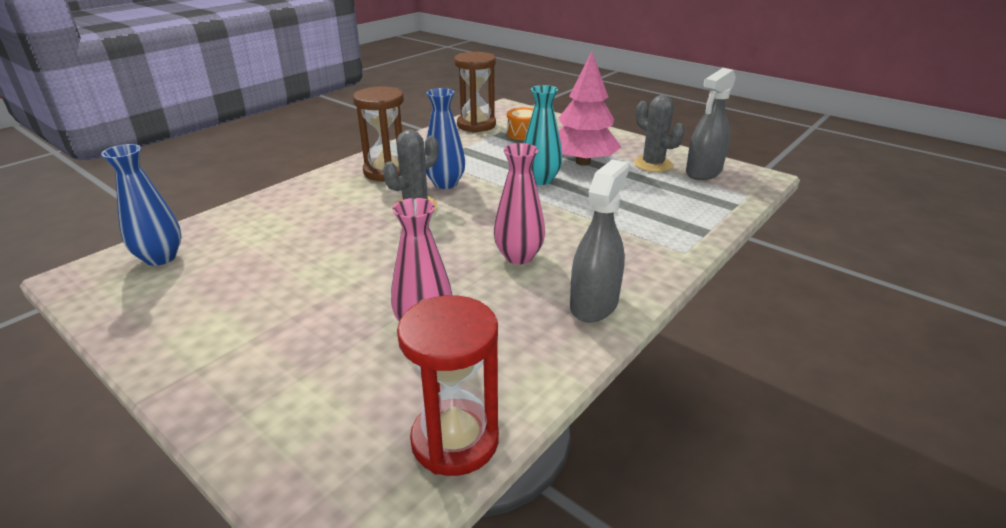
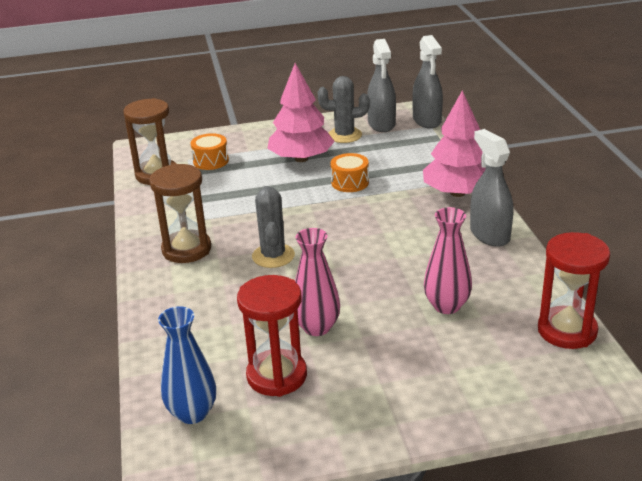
camera: 50 degrees left, 0 degrees up
(234, 275) = (277, 376): none -> red hourglass
(445, 184) = (251, 229): blue vase -> none
(519, 256) = (403, 239): pink vase -> pink vase (317, 327)
(540, 180) = (305, 187): turquoise vase -> none
(578, 195) = (350, 182): none -> orange drum
(647, 255) = (457, 193): none -> pink tree
(753, 189) = (427, 120): none -> grey spray bottle

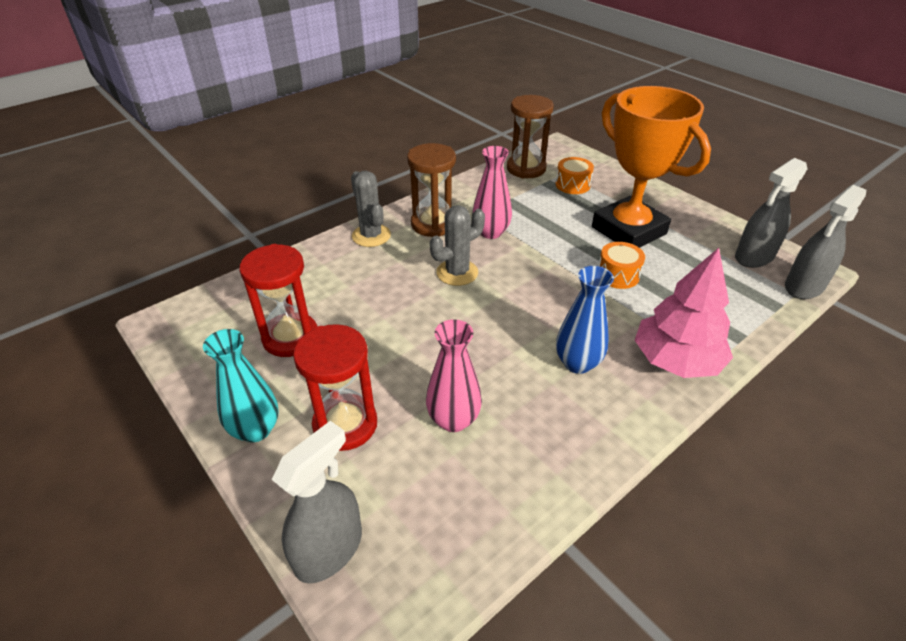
camera: 60 degrees right, 10 degrees up
(192, 413) = (228, 309): blue vase -> blue vase (577, 363)
(301, 159) = (628, 230): pink tree -> orange trophy
(317, 327) = (368, 337): pink vase -> pink vase (491, 232)
(344, 135) = (701, 241): grey cactus -> grey cactus (371, 236)
(385, 419) = (256, 429): none -> turquoise vase
(489, 234) = (614, 415): grey spray bottle -> grey spray bottle (329, 550)
(567, 330) = (469, 550): red hourglass -> red hourglass (345, 424)

